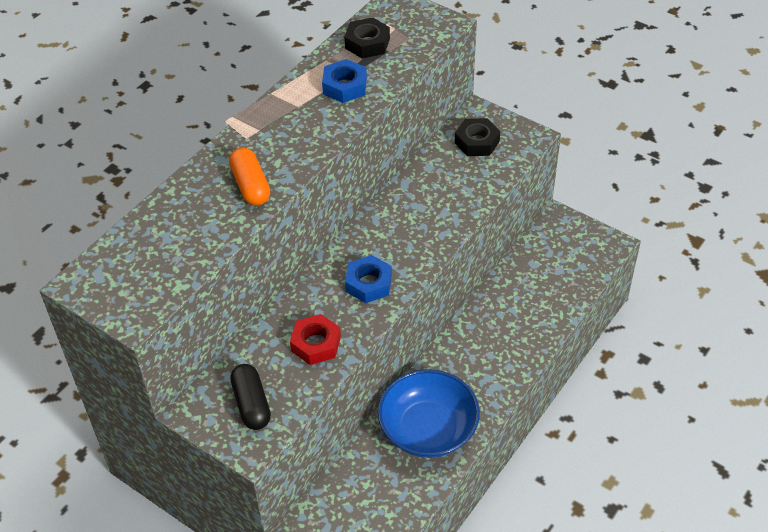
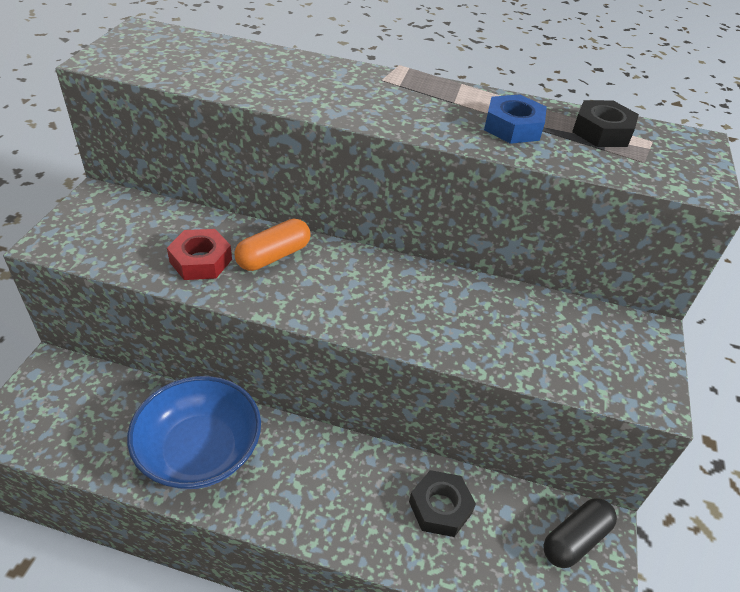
camera: 65 degrees right, 5 degrees down
(250, 186) = (310, 92): orange capsule -> orange capsule (273, 256)
(251, 404) = (108, 231): black capsule -> black capsule (575, 539)
(368, 283) = (304, 285): blue nut -> none
(477, 142) = (598, 340): black nut -> black nut (440, 507)

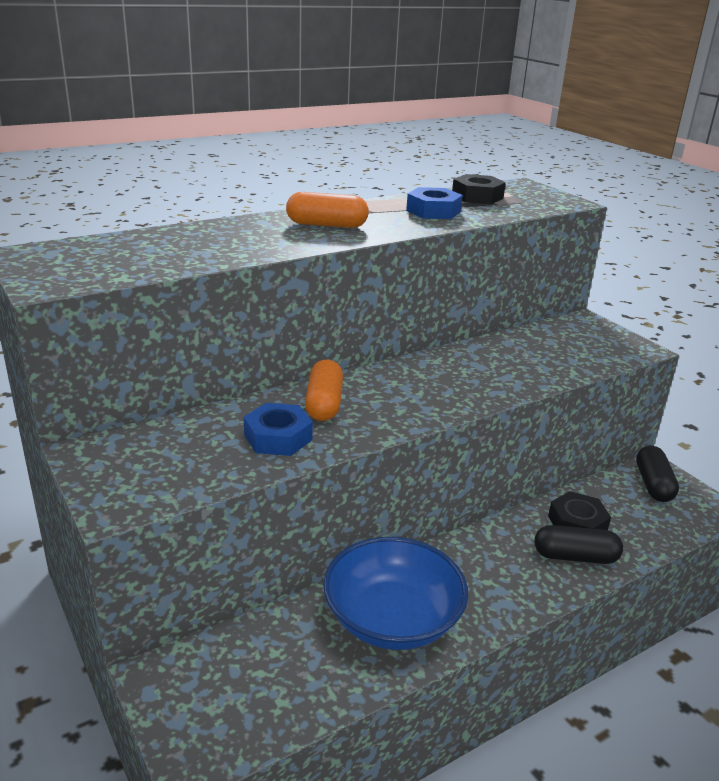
camera: 45 degrees left, 15 degrees down
(201, 261) = (278, 437): red nut -> blue nut
(381, 97) = (326, 225): none -> orange capsule
(391, 530) = (575, 557): none -> black capsule

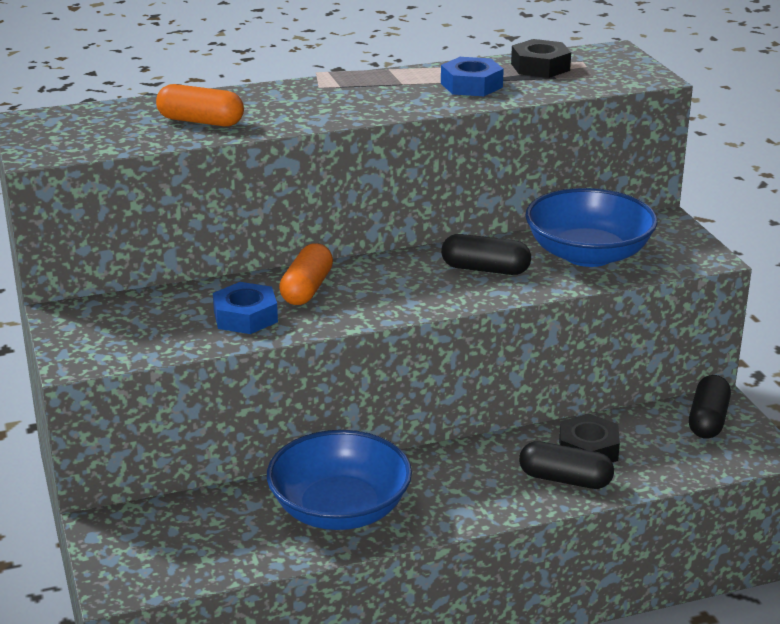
camera: 15 degrees right, 0 degrees up
(326, 225) = (339, 99): orange capsule -> orange capsule (201, 121)
(472, 372) = (485, 269): none -> black capsule
(547, 352) = (588, 254): none -> blue bowl

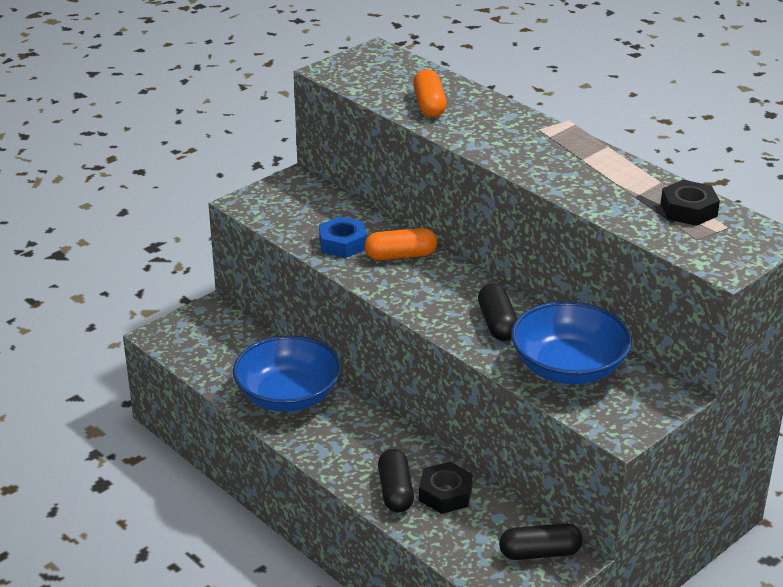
camera: 65 degrees right, 5 degrees up
(471, 85) = (611, 188): blue nut -> none

